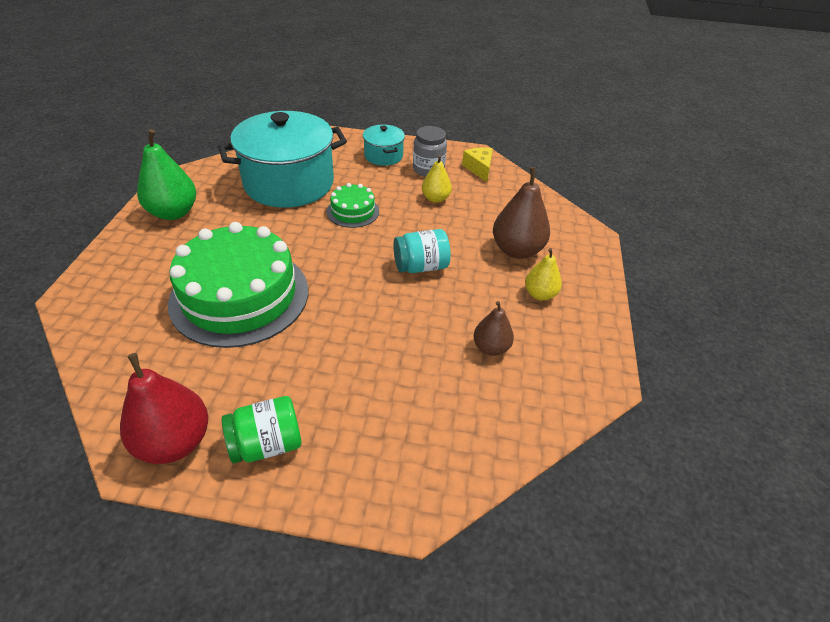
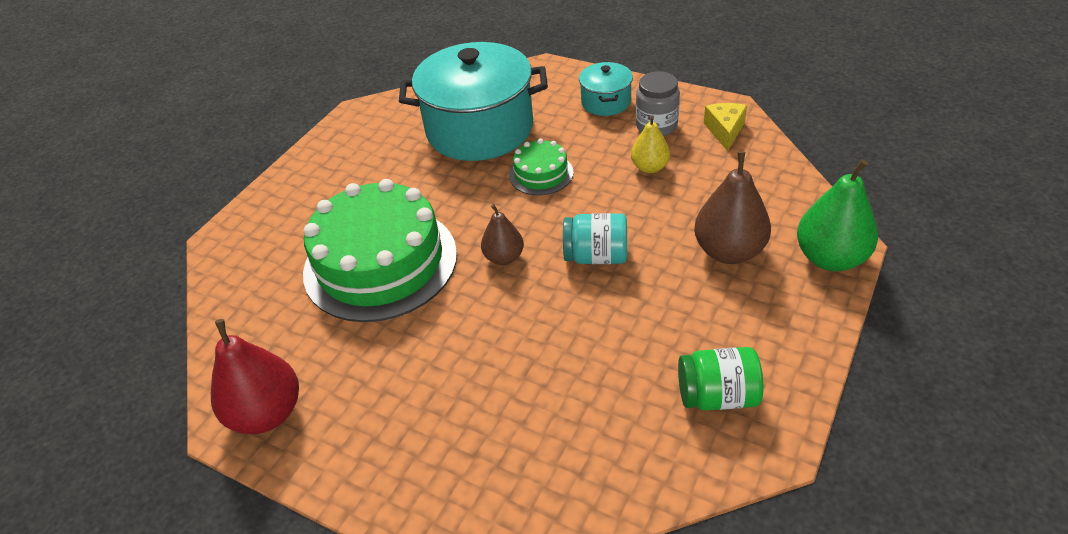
camera: 25 degrees right, 0 degrees up
(173, 213) = (344, 154): green pear -> green pear (830, 258)
(267, 444) = (353, 435): green jar -> green jar (717, 396)
(491, 348) = (641, 374): brown pear -> brown pear (504, 257)
(540, 294) = (734, 316): yellow pear -> none

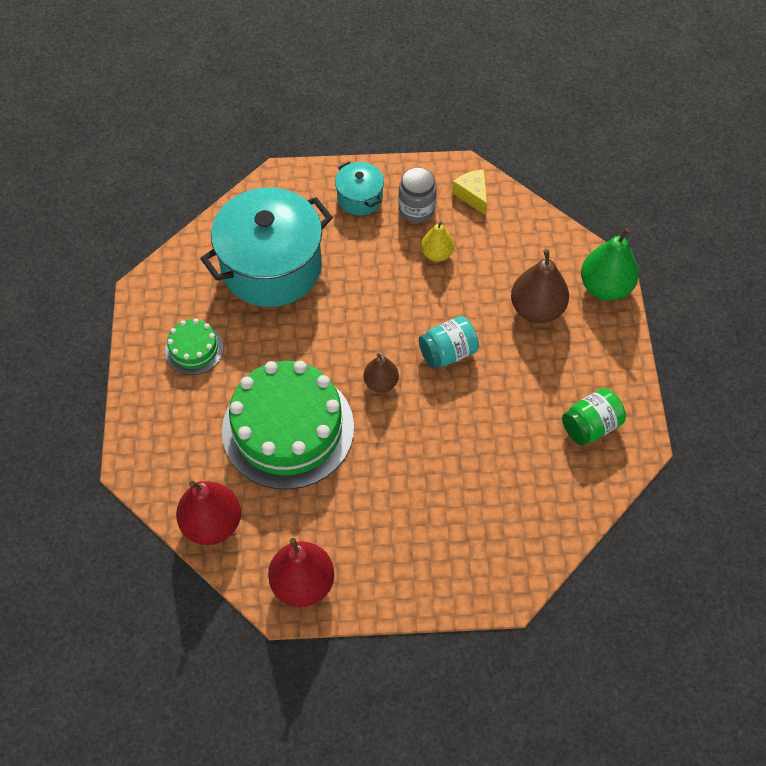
camera: 35 degrees left, 15 degrees up
(239, 316) = (212, 524): none -> red pear
(541, 174) = (355, 293): green cake -> green cake (194, 349)

